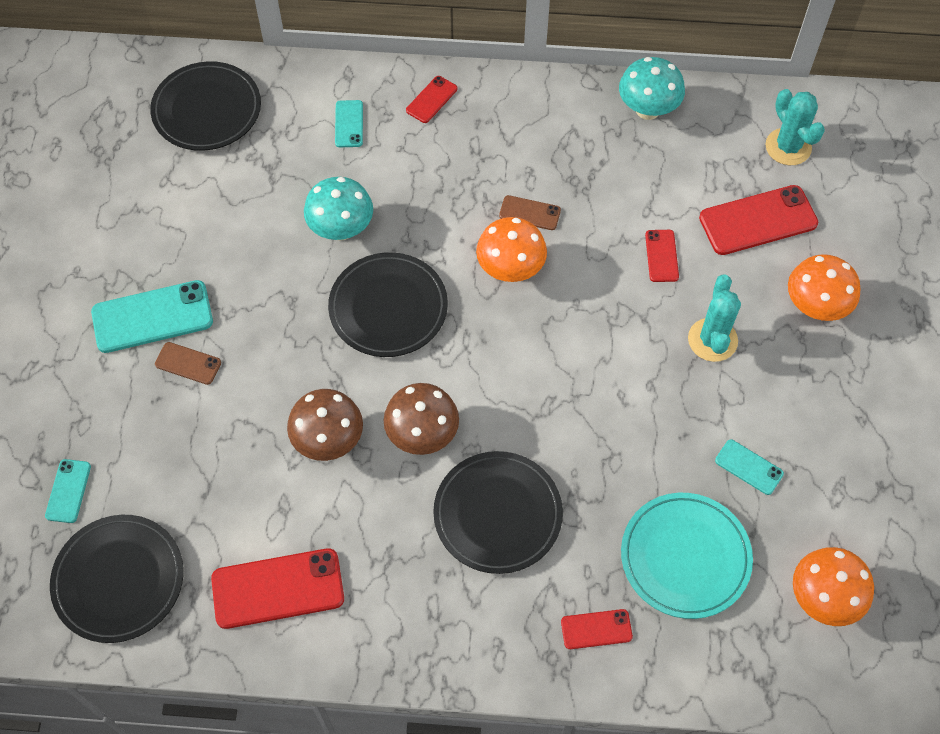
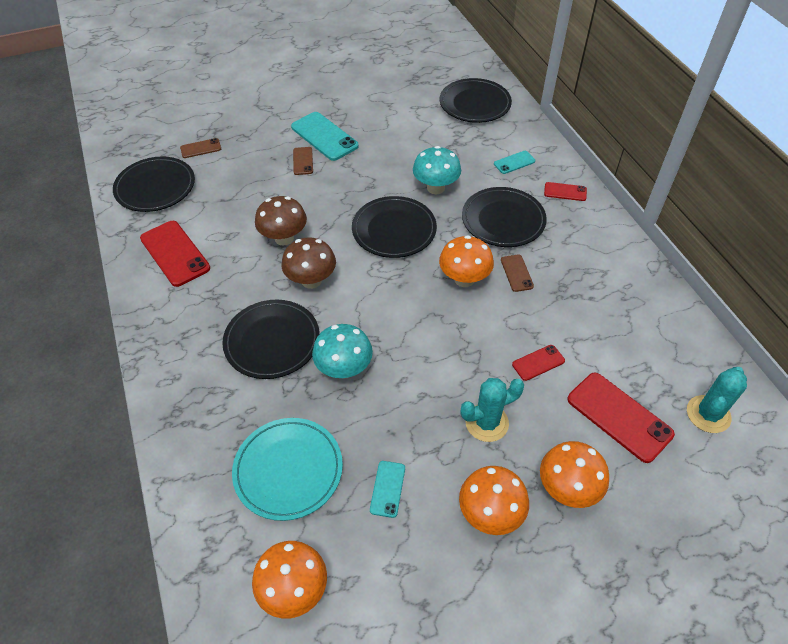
camera: 65 degrees right, 10 degrees down
(68, 491) = (201, 148): turquoise phone -> brown phone
(440, 185) = (503, 220): none -> black plate
(596, 629) = (207, 431): red phone -> none
(647, 109) = (660, 308): turquoise mushroom -> turquoise mushroom (344, 369)
(813, 386) = (490, 513): none -> orange mushroom

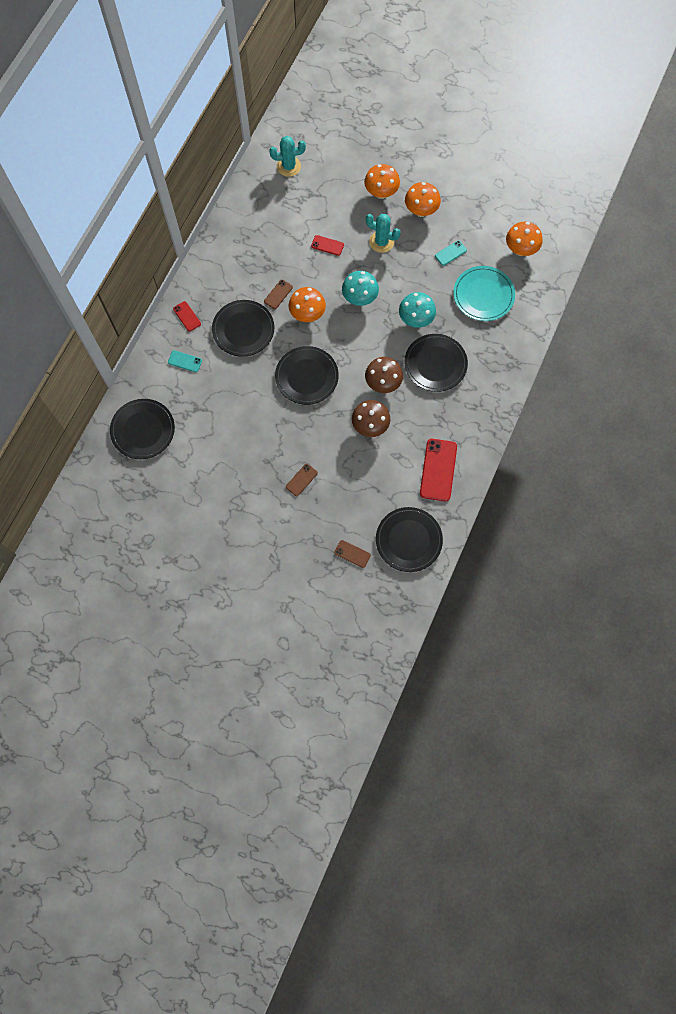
camera: 135 degrees left, 20 degrees up
(324, 136) = (266, 490): turquoise phone -> none
(435, 188) = (250, 385): turquoise mushroom -> turquoise mushroom (359, 298)
(619, 416) = (325, 197): red phone -> none

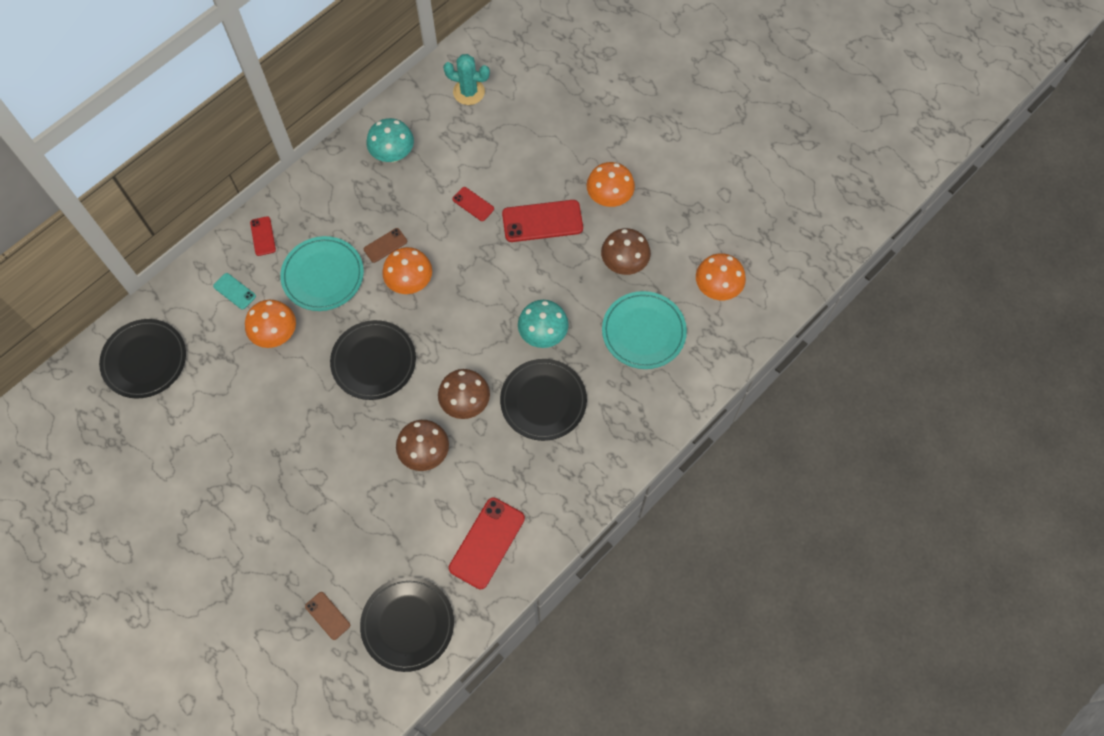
camera: 20 degrees right, 5 degrees down
(243, 330) = (323, 275): black plate -> turquoise plate
(301, 480) = (307, 493): brown phone -> none
(359, 298) = (484, 283): turquoise mushroom -> turquoise mushroom (393, 154)
(381, 193) = (568, 160): orange mushroom -> orange mushroom (276, 334)
(381, 242) = (542, 221): turquoise cactus -> red phone
(450, 253) = (624, 263): turquoise phone -> brown mushroom

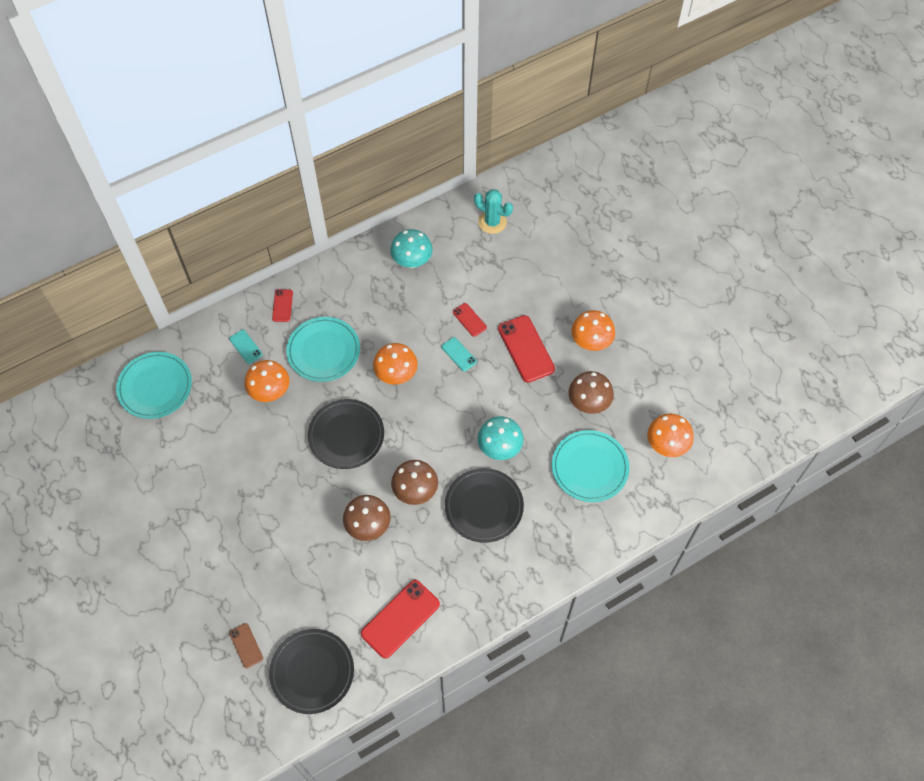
camera: 15 degrees right, 5 degrees down
(144, 360) = (155, 387): black plate -> turquoise plate
(385, 245) = (384, 338): brown phone -> none
(472, 244) = (459, 354): none -> turquoise phone
(542, 221) = (526, 349): red phone -> red phone turned 60 degrees clockwise

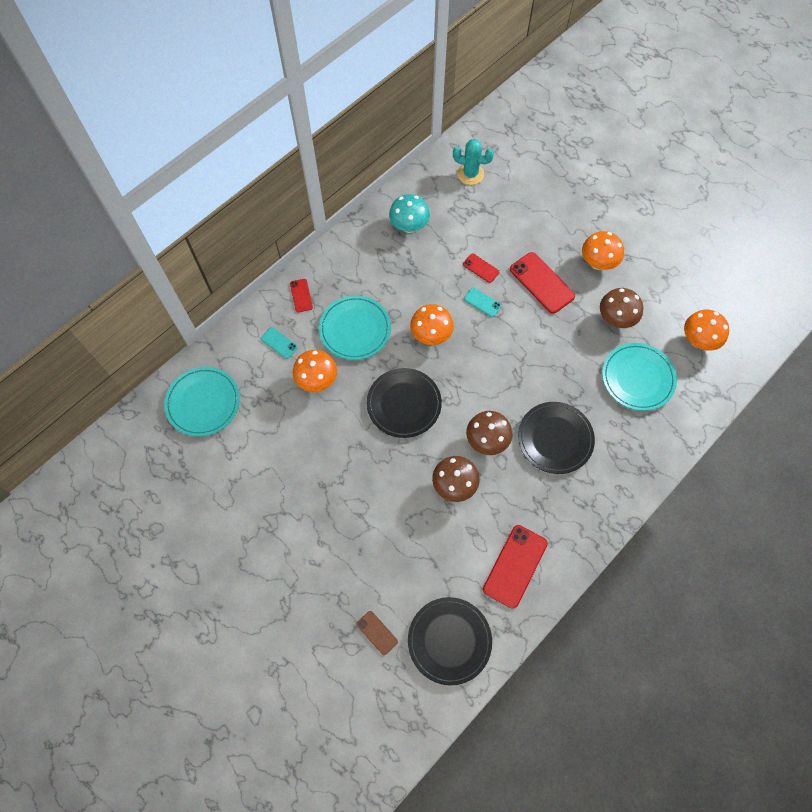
camera: 15 degrees left, 5 degrees up
(499, 448) = (550, 380): turquoise mushroom -> none

